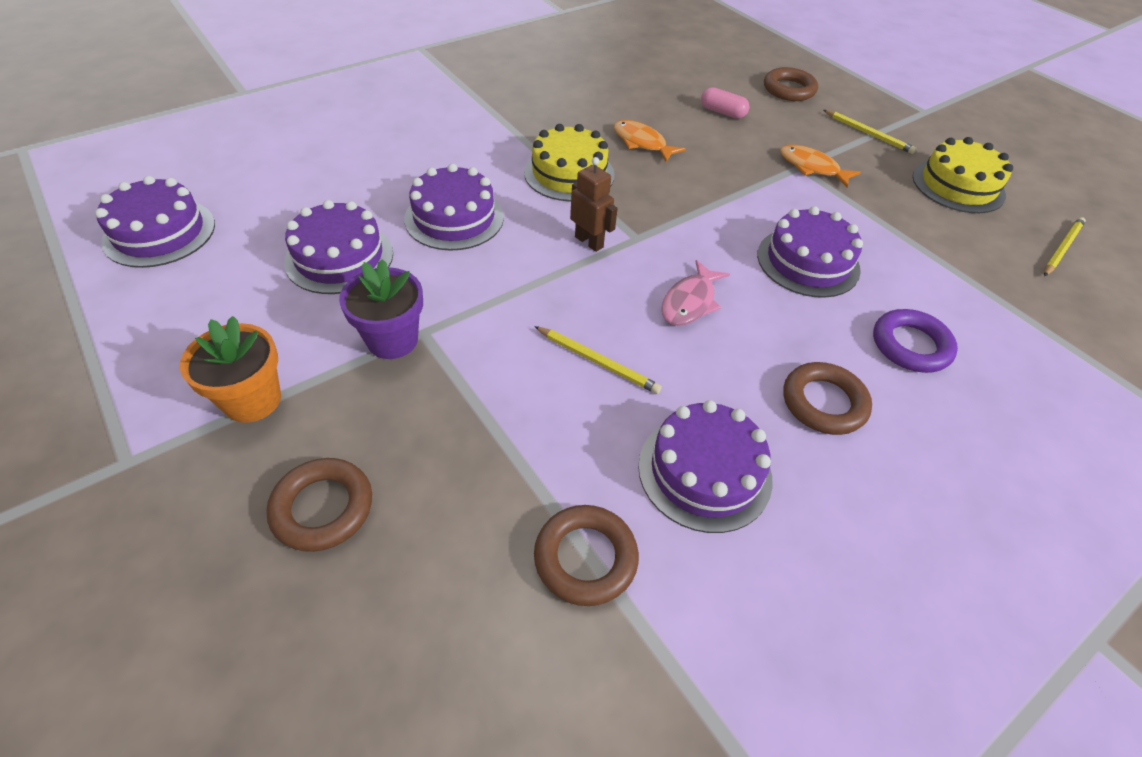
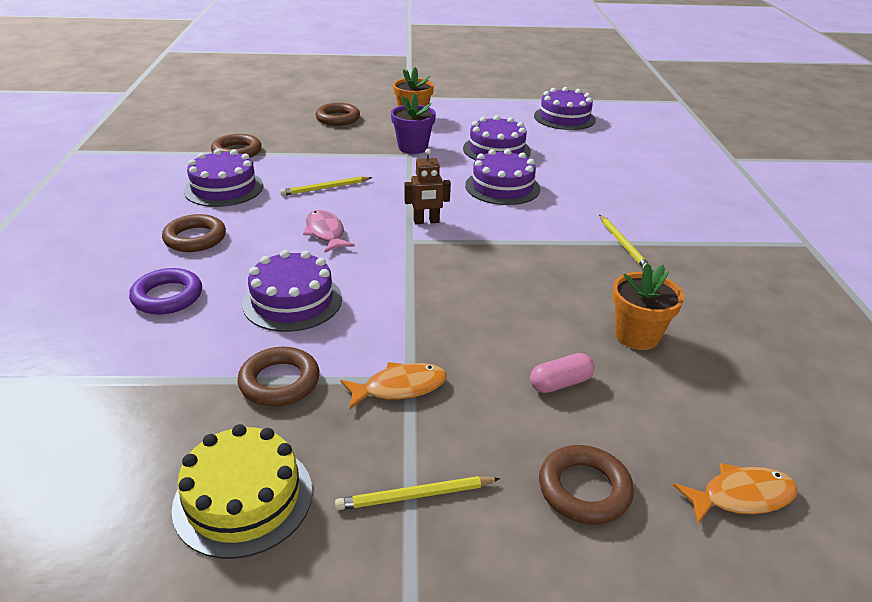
camera: 125 degrees right, 15 degrees down
(569, 173) = (518, 243): yellow cake -> none
(636, 96) = (637, 336): none -> orange flower pot
(642, 143) = (537, 298): orange fish -> orange fish (741, 497)
(881, 219) = (279, 382): none -> brown ring
(1061, 248) = (70, 496): yellow pencil -> yellow pencil (623, 244)

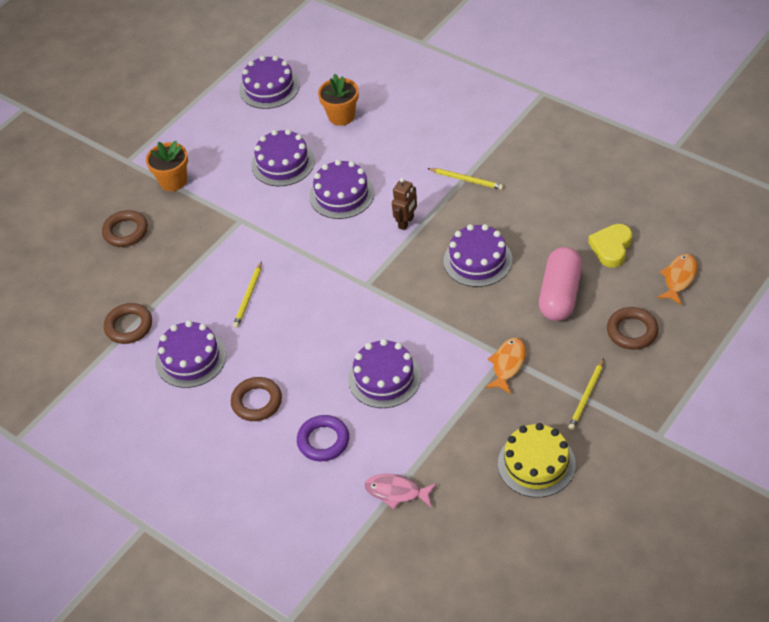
camera: 45 degrees left, 15 degrees up
(279, 382) = (459, 415): brown ring -> none
(326, 233) = (315, 325): pink fish -> pink fish (397, 492)
(413, 147) = (230, 211): purple flower pot -> none
(426, 221) = (350, 263): brown robot -> brown robot (406, 222)
(529, 296) = (477, 260): none -> purple cake
(560, 383) = (560, 294): pink capsule -> pink capsule, size x1.95
(637, 336) = (552, 236): orange flower pot -> orange flower pot (341, 116)
(692, 395) = (611, 248): none -> yellow heart

